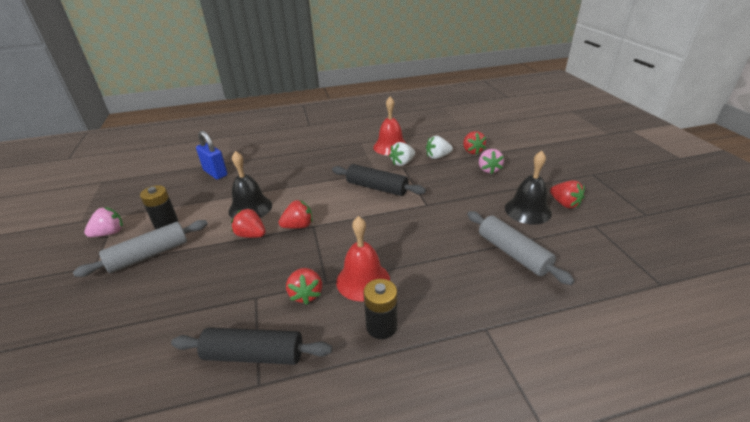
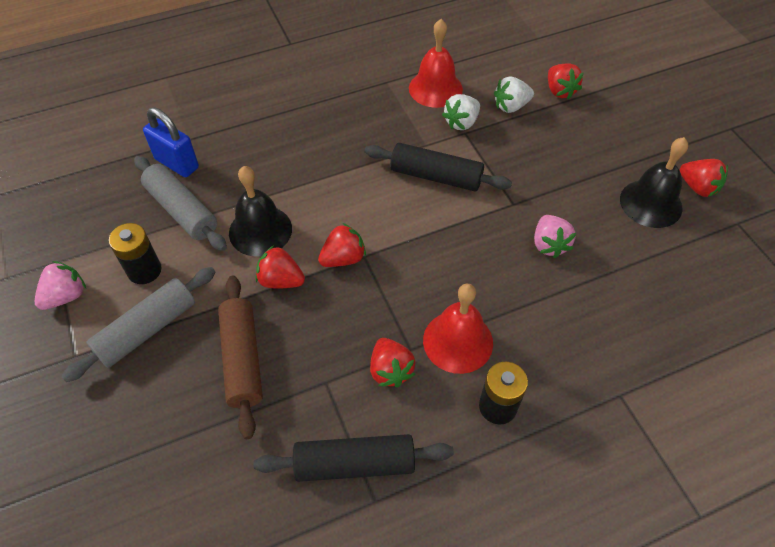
camera: 10 degrees left, 20 degrees up
(203, 278) = (242, 359): none -> brown rolling pin
(488, 169) = (589, 128): pink strawberry -> pink strawberry (549, 245)
(513, 253) = (639, 279): grey rolling pin -> grey rolling pin (182, 210)

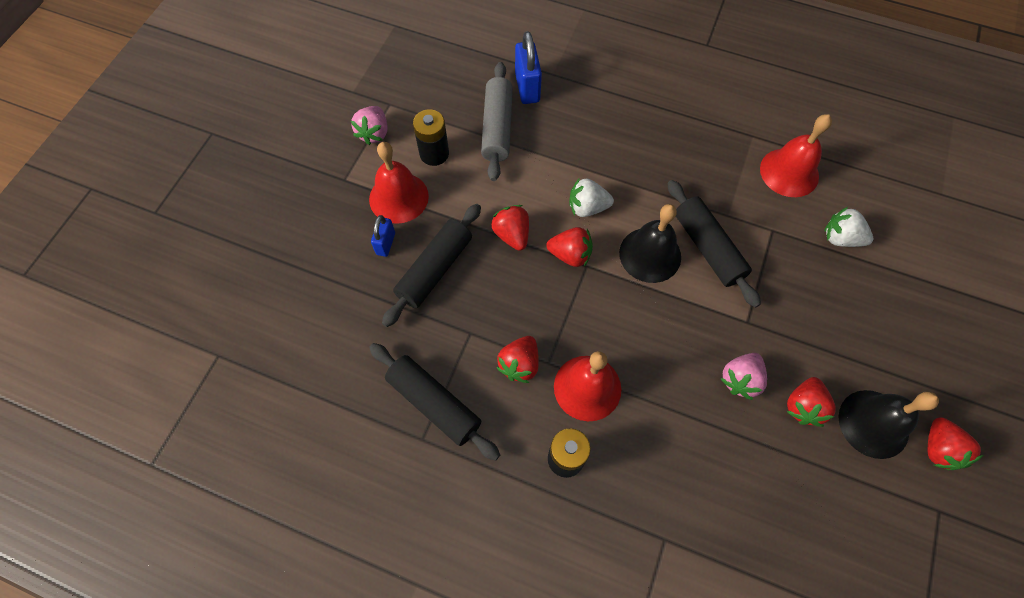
camera: 45 degrees right, 10 degrees up
(66, 296) = (374, 133): pink strawberry -> pink strawberry turned 105 degrees clockwise
(147, 329) = (398, 197): grey rolling pin -> red bell
(174, 376) = (385, 244): none -> blue padlock
(242, 359) = (435, 269): brown rolling pin -> black rolling pin
(260, 230) = (534, 185): black bell -> black bell (650, 254)
(461, 123) = (779, 219): white strawberry -> white strawberry (587, 207)
(560, 91) = (904, 259): red strawberry -> red strawberry (803, 406)

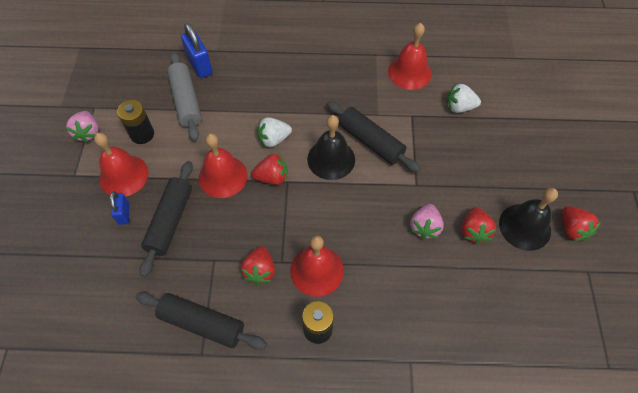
camera: 20 degrees left, 5 degrees down
(512, 235) = (223, 176): red strawberry -> red bell

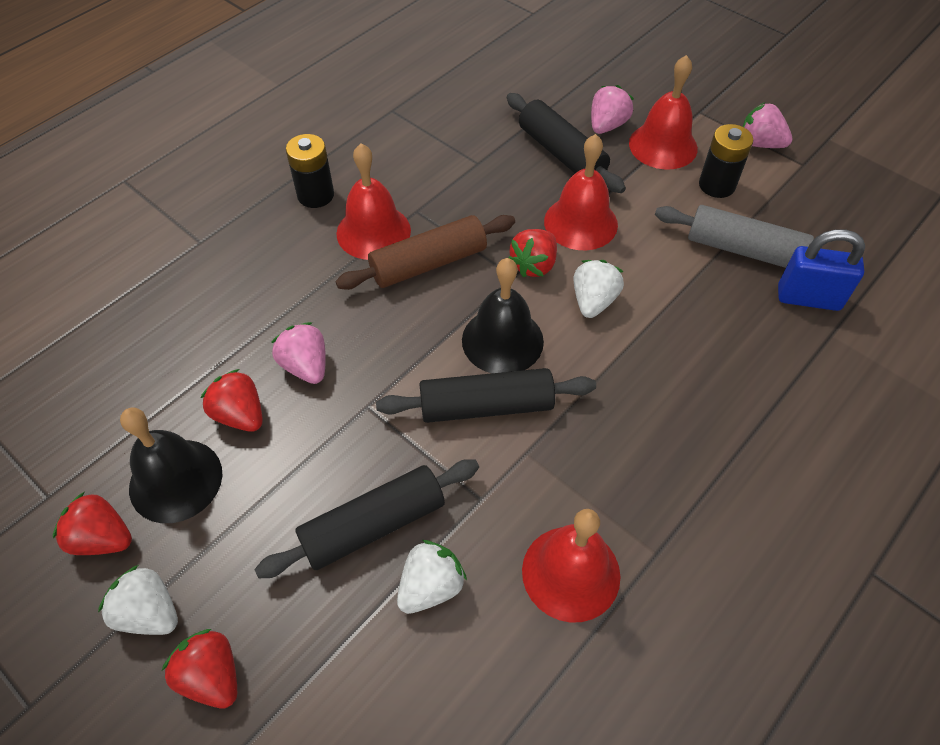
camera: 130 degrees right, 5 degrees down
(124, 214) = (607, 125): blue padlock -> pink strawberry
(202, 323) = (419, 123): black rolling pin -> black rolling pin (373, 525)
(260, 271) = (426, 189): red strawberry -> red strawberry (212, 676)
(314, 225) = (428, 263): none -> brown rolling pin
(569, 184) = (149, 612): none -> white strawberry

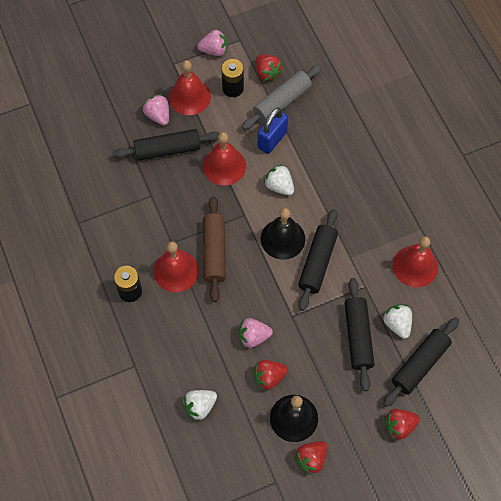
camera: 65 degrees left, 10 degrees up
(149, 612) = (359, 446): white strawberry -> white strawberry (200, 406)
(361, 666) = (420, 364): none -> black rolling pin
(534, 265) = (242, 202): red strawberry -> red strawberry (267, 73)
(759, 143) = (214, 50): pink strawberry -> pink strawberry turned 150 degrees counterclockwise
(808, 298) = (324, 92): blue padlock -> blue padlock (272, 140)

